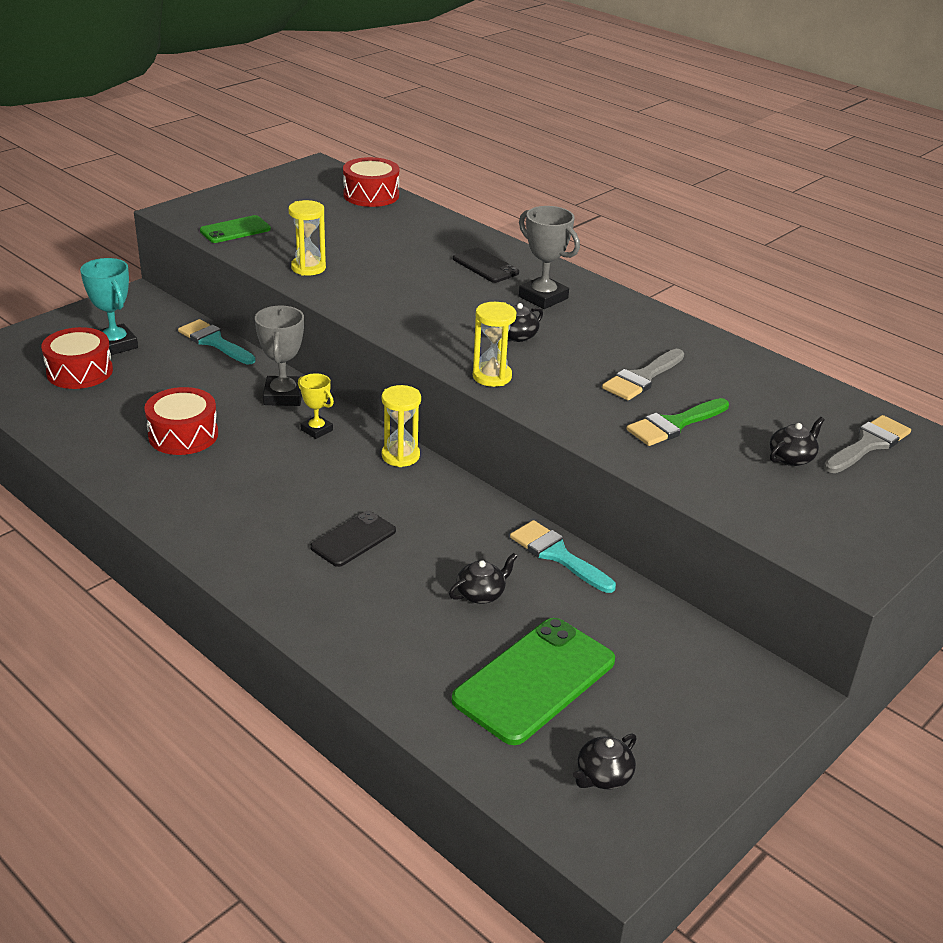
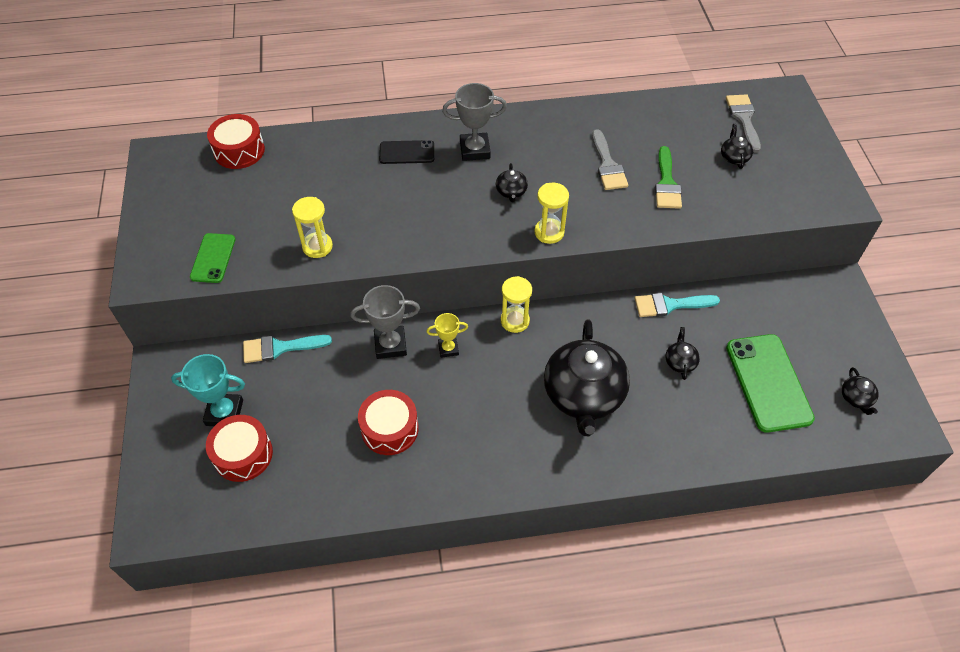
camera: 50 degrees left, 20 degrees up
(283, 396) = (390, 345): grey trophy -> grey trophy turned 45 degrees counterclockwise
(353, 539) = (583, 395): black phone -> black teapot

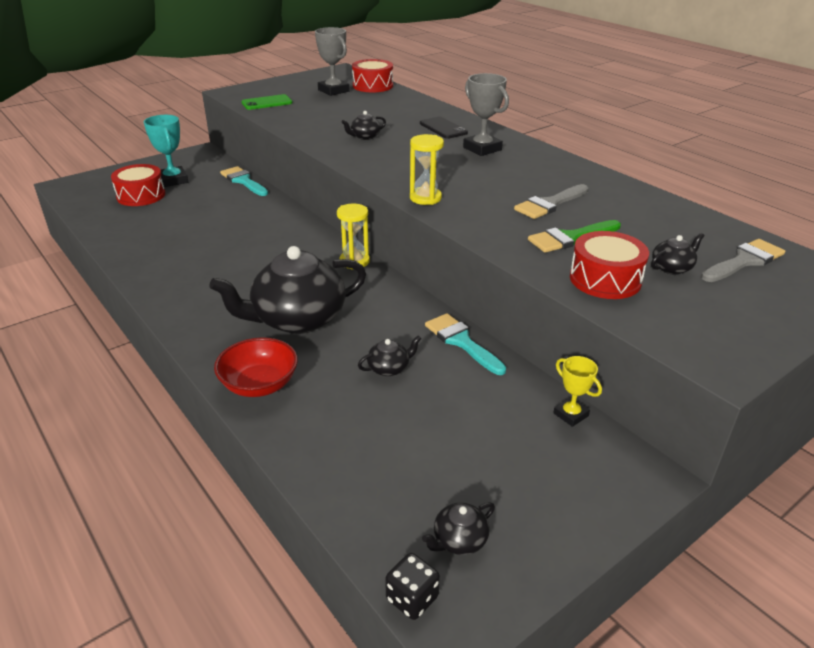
camera: 60 degrees right, 20 degrees down
(317, 246) = (309, 125): yellow hourglass -> none
(390, 345) = (280, 217): grey trophy -> grey trophy (333, 91)
(390, 429) = (196, 239): red drum -> red drum (605, 279)
(448, 348) = (296, 240): yellow trophy -> yellow trophy (570, 414)
(511, 192) = (453, 172): black teapot -> black teapot (365, 137)
(660, 450) = (259, 384): none -> red bowl
(768, 382) = (416, 445): green phone -> none
(889, 440) = (412, 598): none -> black dice

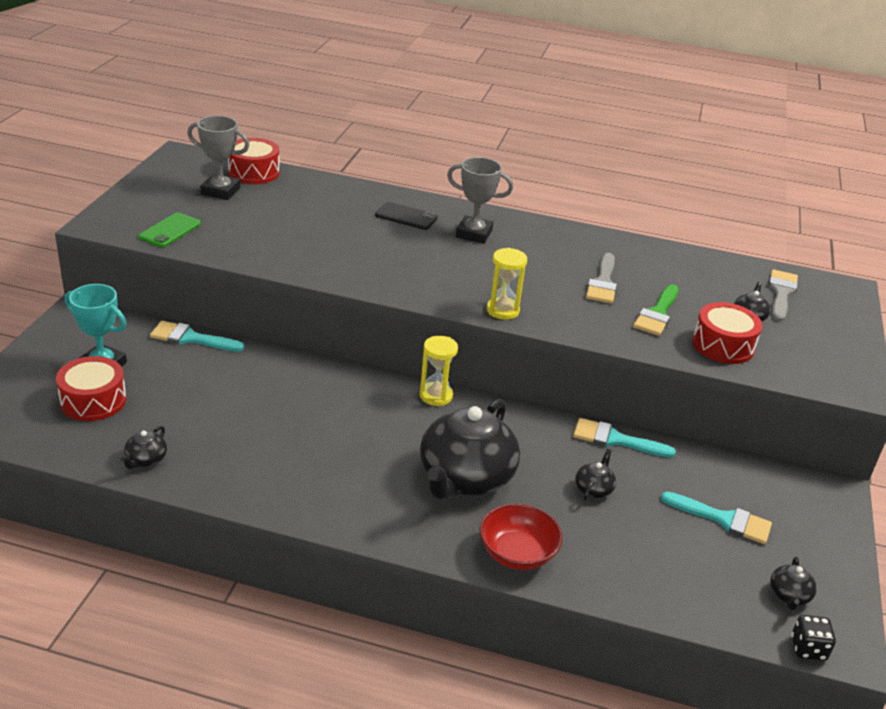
camera: 40 degrees left, 0 degrees up
(365, 137) = (347, 250): black teapot -> black teapot (146, 459)
(480, 444) = (723, 519): none -> turquoise brush
(570, 414) = (749, 467): yellow trophy -> none

